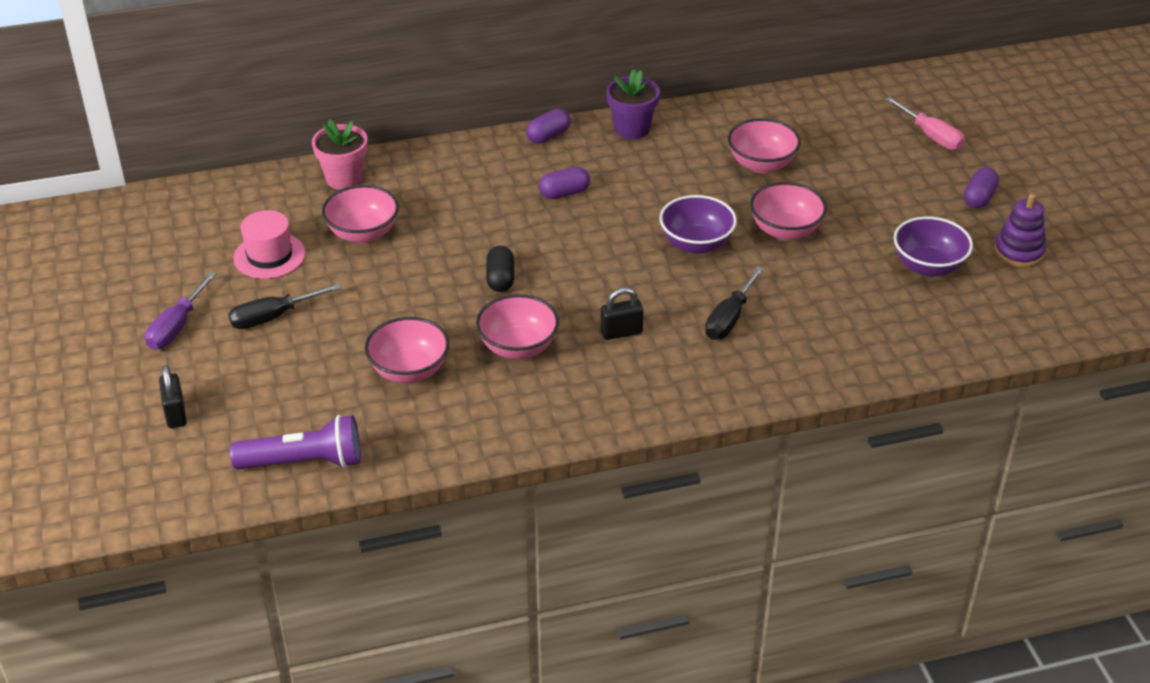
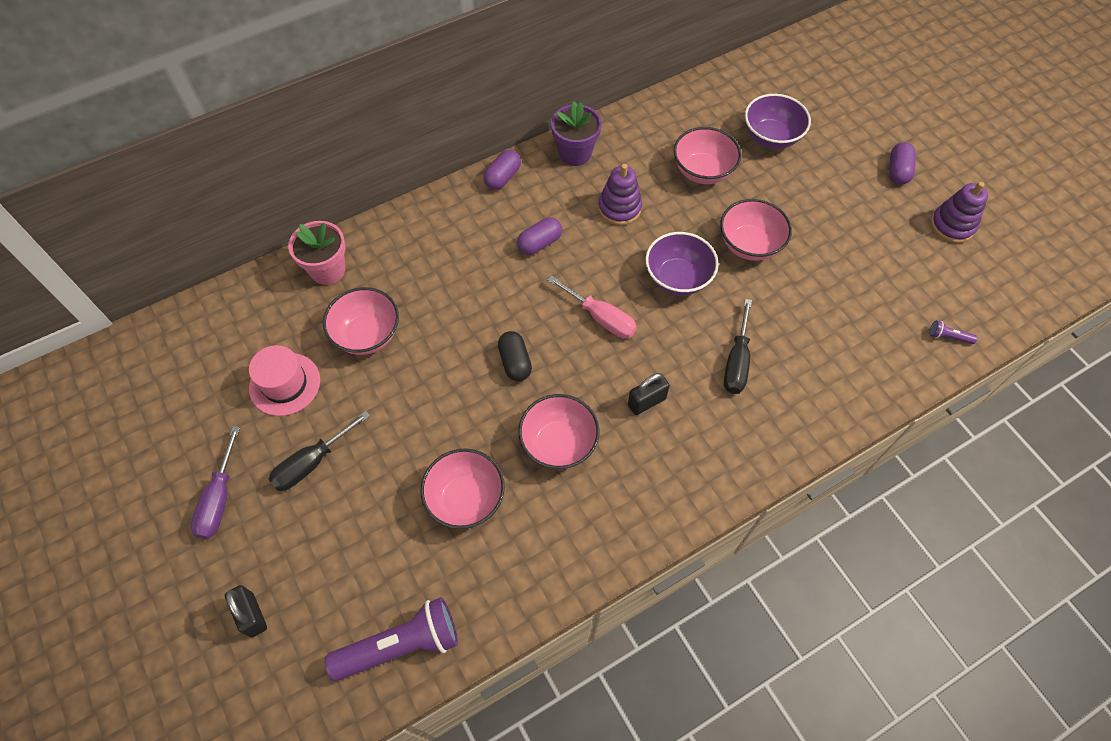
camera: 15 degrees left, 20 degrees up
(659, 179) = (619, 208): none -> purple stacking toy
(928, 266) = (884, 259): purple bowl -> purple bowl (771, 137)
(931, 136) = (834, 109): pink screwdriver -> pink screwdriver (600, 317)
(969, 340) = (948, 337): none -> purple flashlight

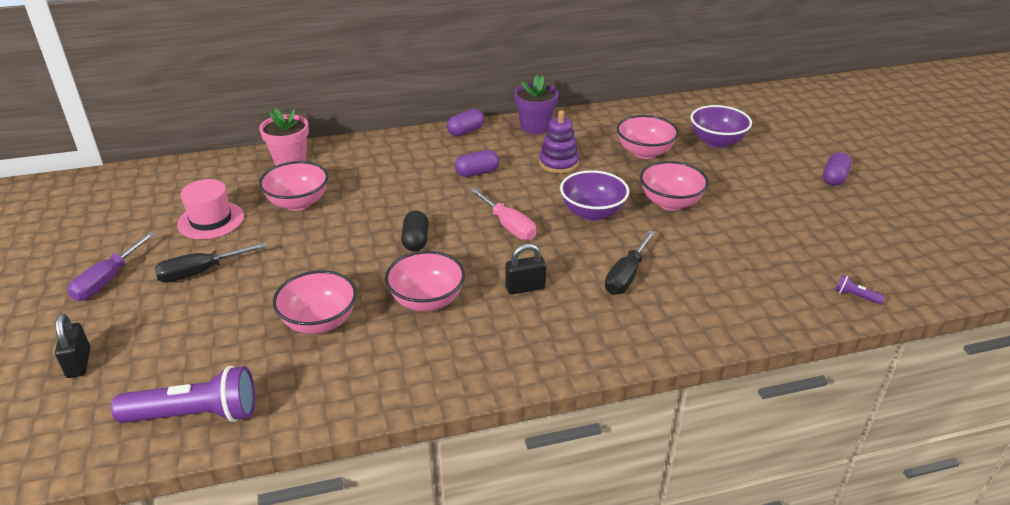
camera: 15 degrees right, 25 degrees down
(952, 225) = (880, 221): purple stacking toy -> none

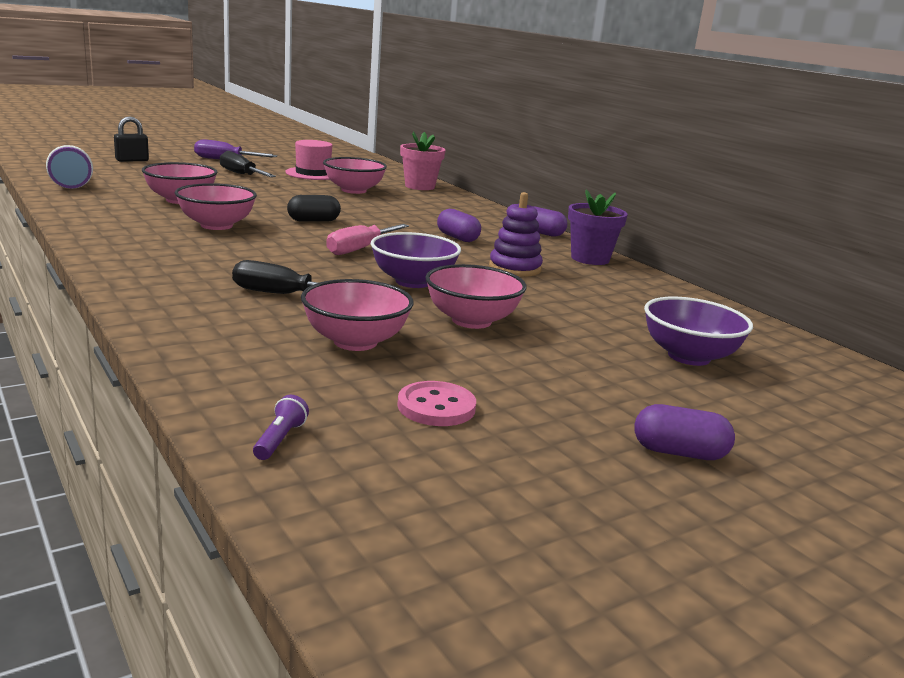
camera: 70 degrees right, 15 degrees down
(525, 288) = (247, 255): black padlock -> none
(644, 152) = (594, 310): pink bowl -> pink bowl (355, 342)
(803, 239) = (436, 407): none -> pink button

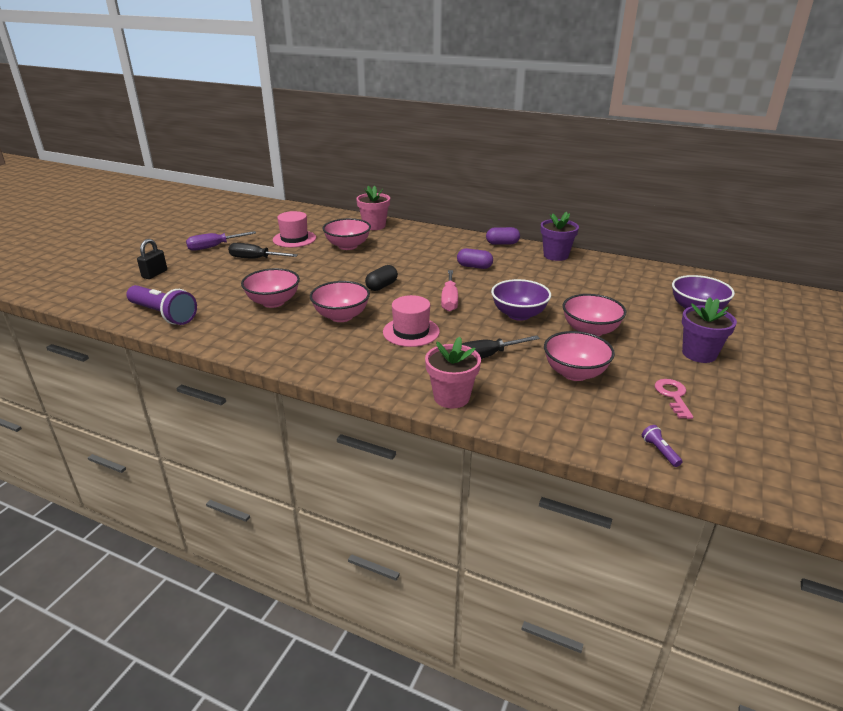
camera: 30 degrees left, 10 degrees up
(164, 306) = (451, 397): none -> pink flower pot
(255, 255) = (411, 332): none -> pink hat
(436, 407) = (673, 396): pink button -> pink key
(515, 268) = (540, 280): purple stacking toy -> none
(582, 390) = (699, 354): none -> purple flower pot
(679, 453) = (778, 371): purple capsule -> none

